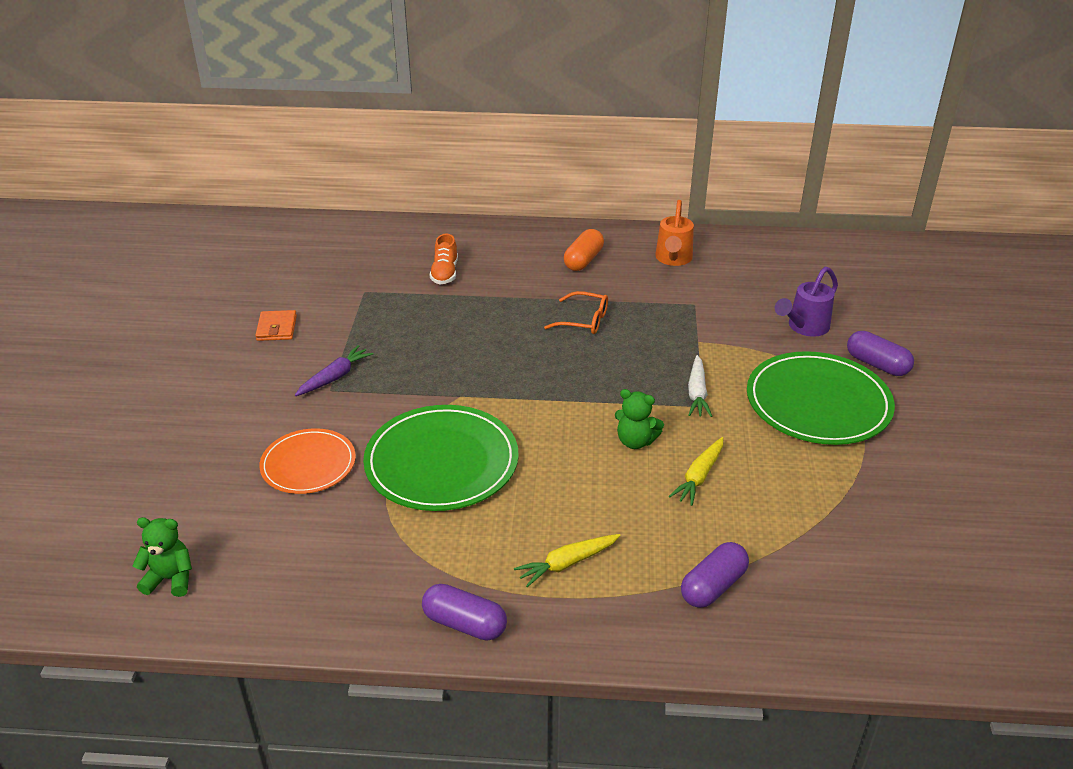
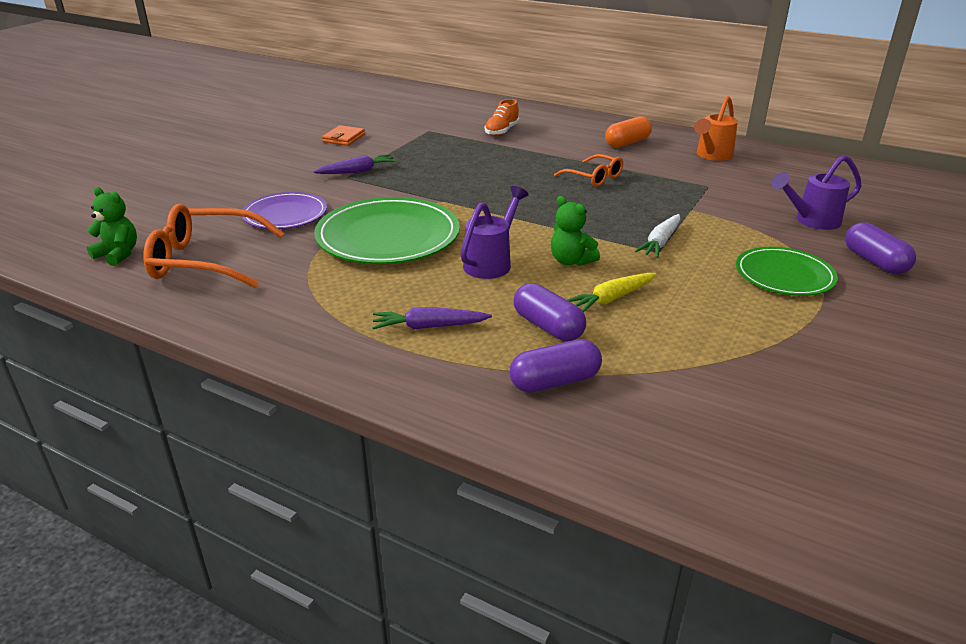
camera: 25 degrees right, 5 degrees down
(279, 555) = (206, 260): none -> orange glasses
(308, 464) = (285, 214): orange plate -> purple plate
(464, 624) = (300, 342): purple capsule -> purple capsule (548, 326)
(566, 465) = (492, 262): none -> purple watering can
(567, 564) = (429, 327): yellow carrot -> purple carrot
(818, 403) = (784, 275): green plate -> green plate, size x0.61

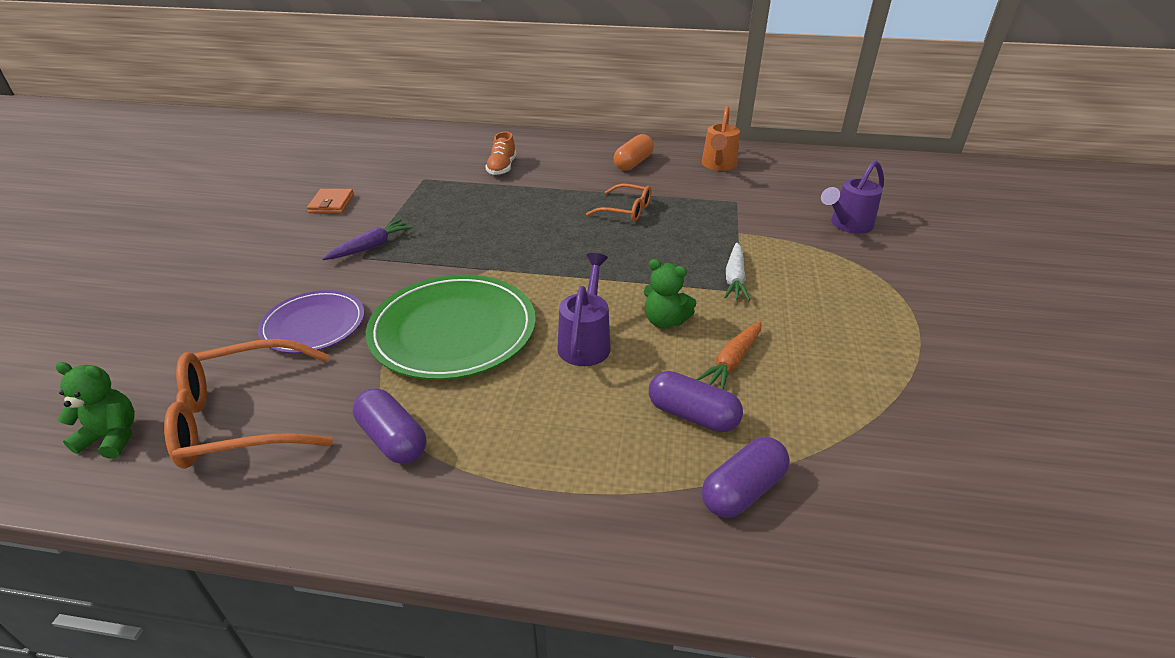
camera: 20 degrees left, 5 degrees up
(429, 327) = (568, 450): purple carrot -> none
(611, 299) = (732, 361): yellow carrot -> orange carrot
(784, 275) = (865, 294): green plate -> none
(875, 262) = (926, 261): purple capsule -> purple capsule (392, 439)

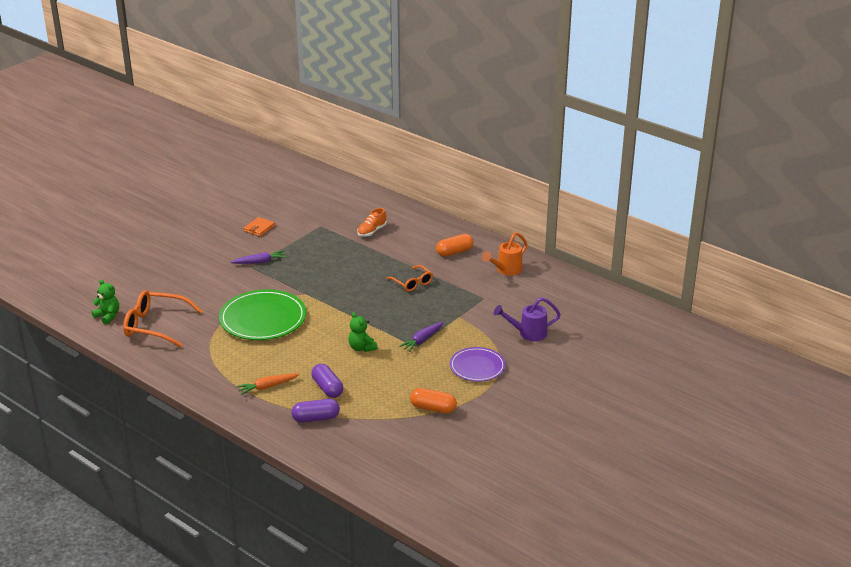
camera: 30 degrees right, 5 degrees down
(313, 325) = (206, 295): purple plate -> purple plate (477, 366)
(392, 439) = (204, 353): purple capsule -> none
(586, 341) = (316, 344): purple watering can -> none
(732, 361) = (370, 375): orange carrot -> orange carrot (267, 387)
(735, 278) = (422, 340): white carrot -> purple carrot
(893, 380) = (433, 408): none -> orange capsule

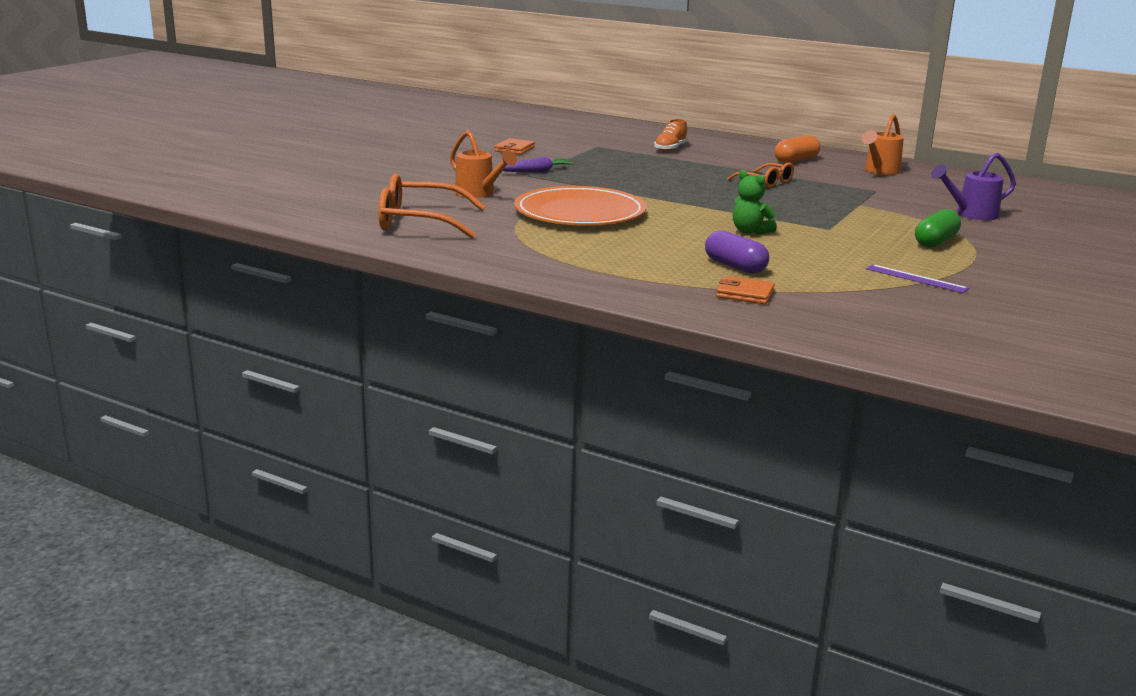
camera: 10 degrees left, 10 degrees down
(108, 316) = (338, 216): green teddy bear -> none
(208, 291) = (479, 194): none -> orange watering can
(263, 318) = (580, 213): green plate -> orange plate
(267, 387) = (640, 268): orange carrot -> none
(316, 418) = (745, 294): purple capsule -> orange wallet
(422, 340) = (830, 223): purple carrot -> none
(433, 408) = (916, 278): orange capsule -> purple ruler
(477, 366) = (935, 242): purple plate -> green capsule

